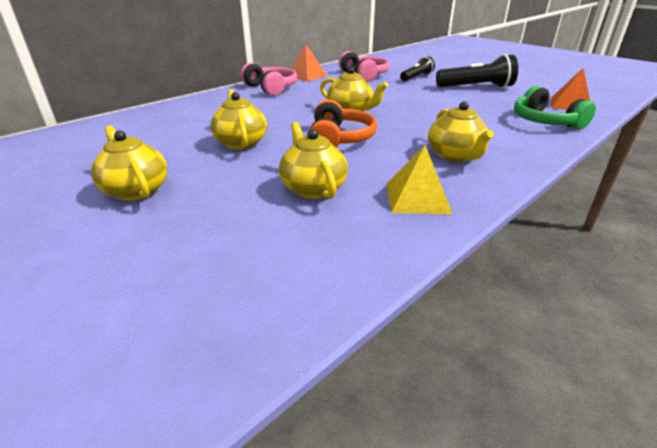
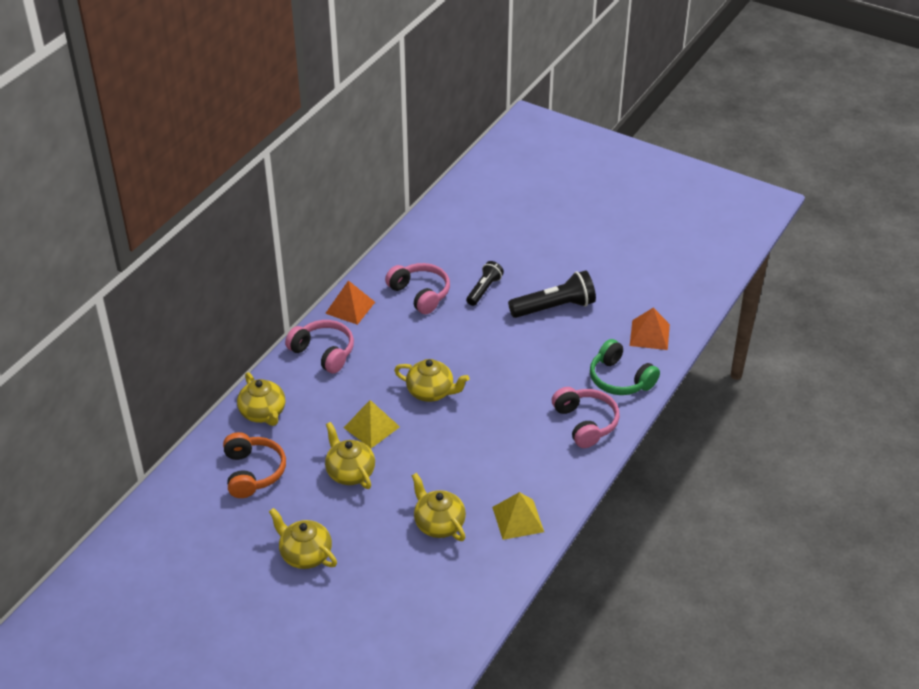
camera: 15 degrees left, 10 degrees up
(283, 122) = (371, 427): none -> yellow pyramid
(339, 139) = (436, 449): orange headphones -> orange headphones (252, 472)
(455, 156) = (541, 456): yellow teapot -> yellow teapot (263, 413)
(508, 141) = (585, 423): none -> pink headphones

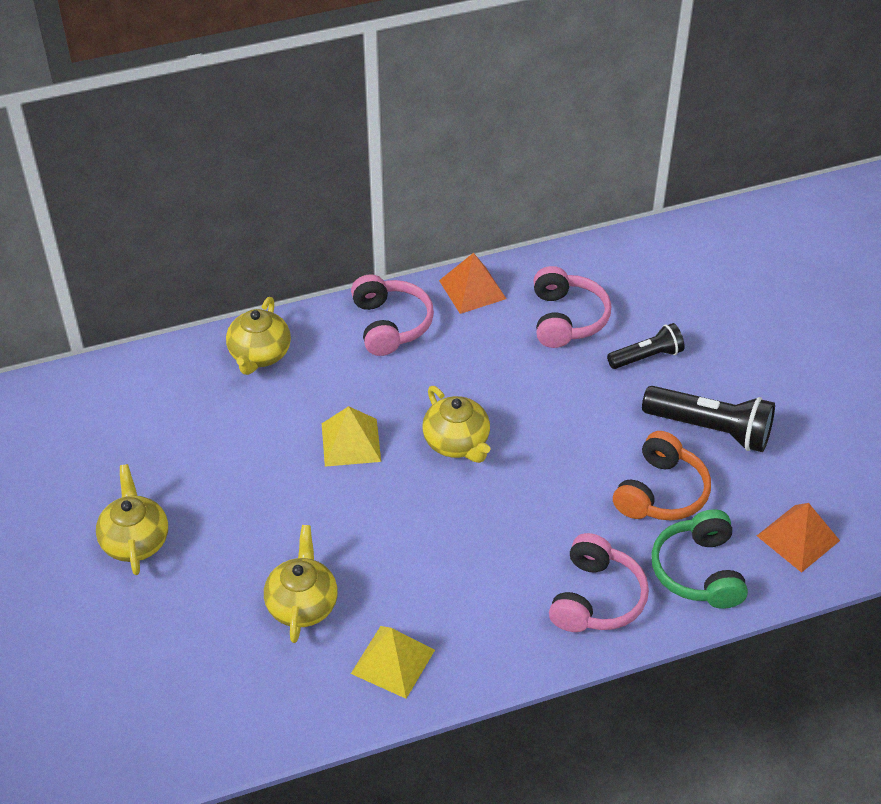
camera: 40 degrees right, 5 degrees up
(252, 472) = (181, 414): orange headphones -> orange headphones (660, 492)
(350, 472) = (274, 479): yellow teapot -> none

